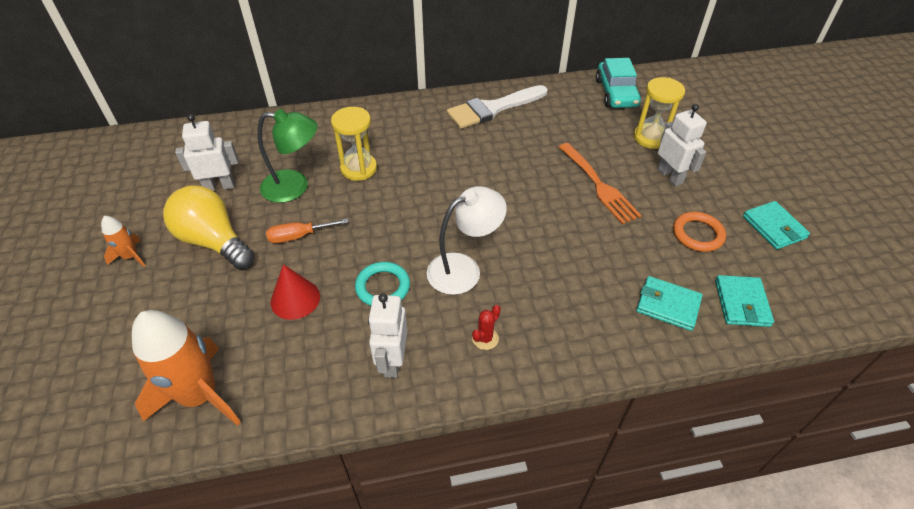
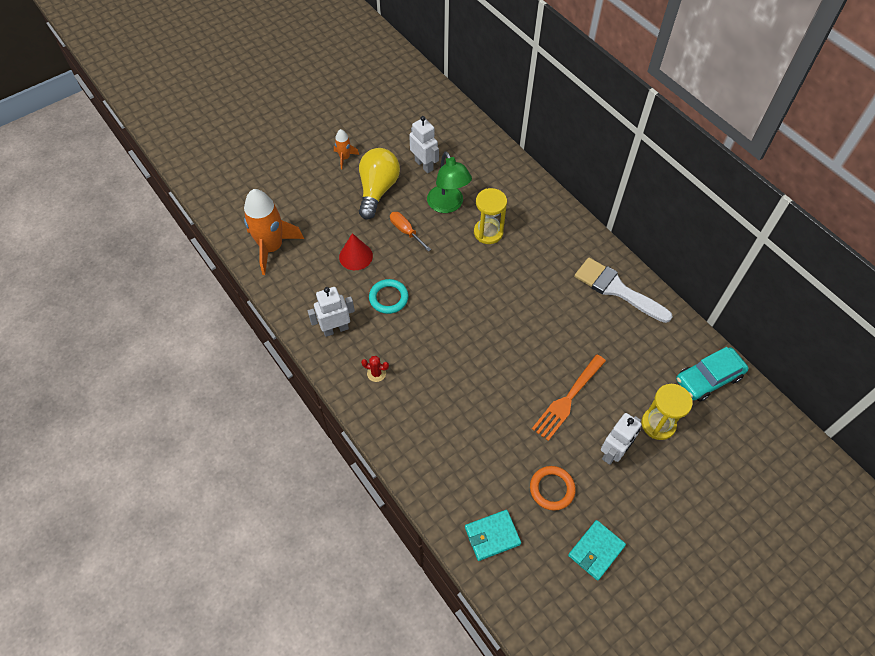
camera: 65 degrees right, 10 degrees up
(464, 269) = (428, 338): white lamp -> none
(668, 305) = (463, 482): turquoise wallet -> none

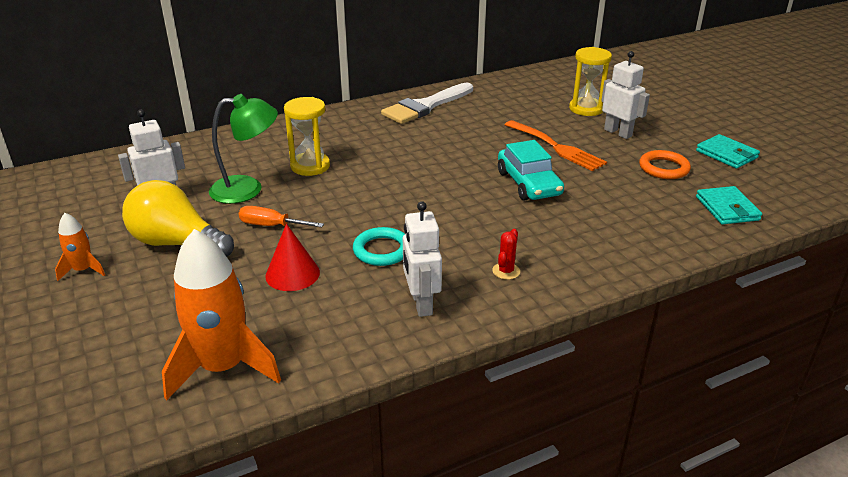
camera: 80 degrees left, 25 degrees down
(406, 231) = (271, 225): orange screwdriver -> orange screwdriver turned 45 degrees clockwise
(708, 378) = (538, 82): turquoise car -> turquoise car (528, 183)

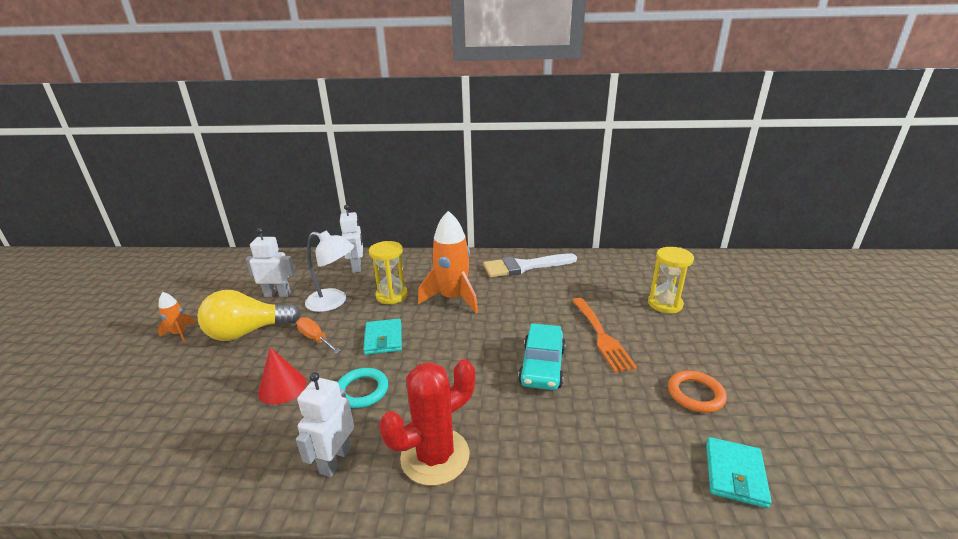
camera: 30 degrees right, 5 degrees down
(177, 243) = (248, 332): yellow light bulb -> yellow light bulb turned 75 degrees counterclockwise
(223, 367) = (151, 455): orange rocket -> orange rocket (453, 298)
(247, 189) = (334, 302): green lamp -> white lamp
(506, 271) = (435, 456): red cactus -> red cactus, size x2.45
(618, 133) = (677, 338): white robot -> white robot (357, 267)
(726, 154) = (786, 401): turquoise wallet -> turquoise wallet (383, 339)

